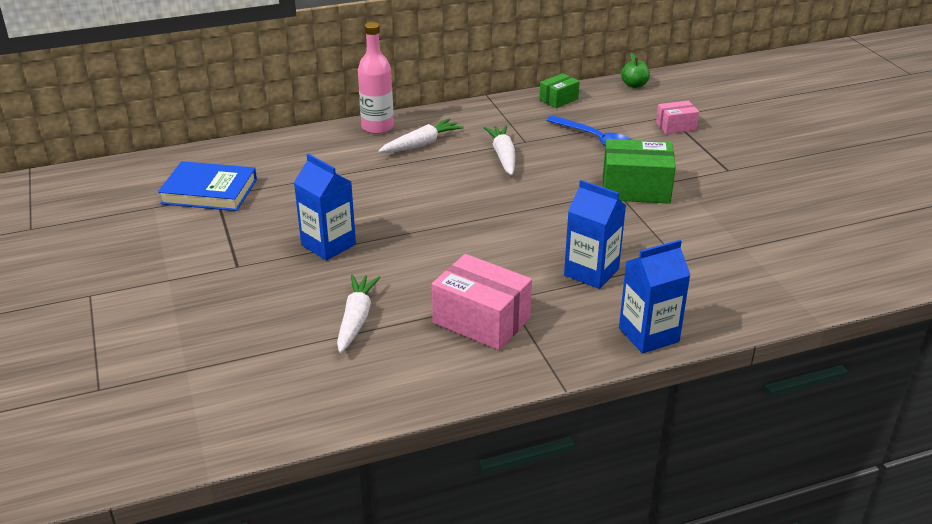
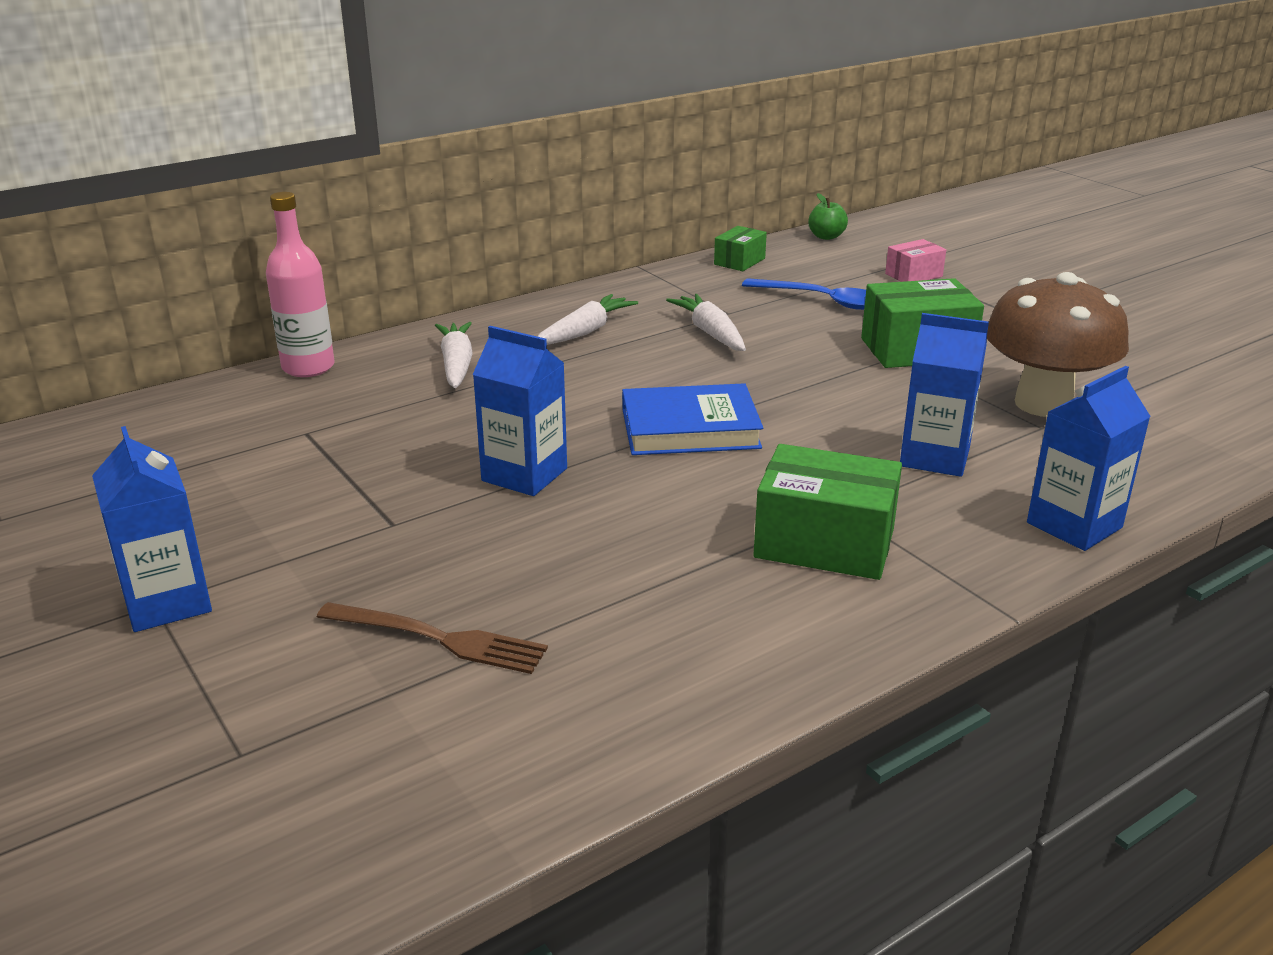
camera: 15 degrees left, 5 degrees down
(97, 295) = (167, 602): none -> blue carton
(209, 191) = (291, 428): blue book -> blue book (690, 428)
(228, 342) = (439, 639): none -> brown fork
(356, 319) = (631, 571): white carrot -> white carrot (456, 365)
(377, 127) = (507, 318): pink bottle -> pink bottle (308, 367)
(481, 320) = (824, 543): pink box -> green box
(694, 243) = (1043, 404): none -> brown mushroom

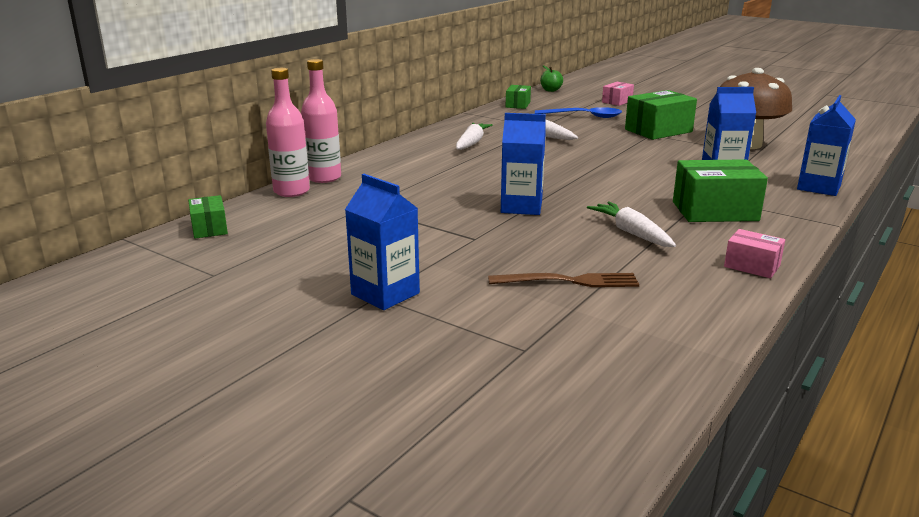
camera: 20 degrees left, 5 degrees down
(75, 435) = (209, 228): none -> green box
(241, 386) = (291, 191): none -> pink bottle
(456, 365) = (415, 165): white carrot -> white carrot (631, 233)
(690, 428) = (585, 176): blue book -> none
(759, 675) = (752, 266): none -> pink box

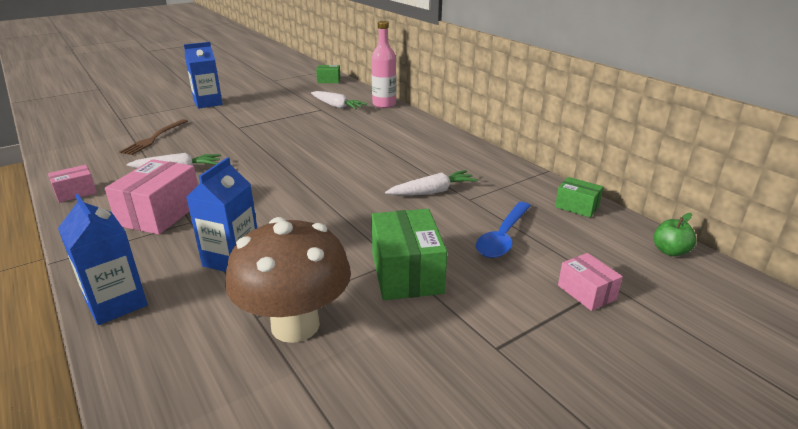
camera: 110 degrees right, 5 degrees up
(291, 191) = (366, 96): pink bottle -> none
(472, 143) = (430, 156): white carrot -> white carrot (337, 106)
(521, 207) = (266, 147): blue carton -> none
(714, 211) = (160, 213): green box -> pink box

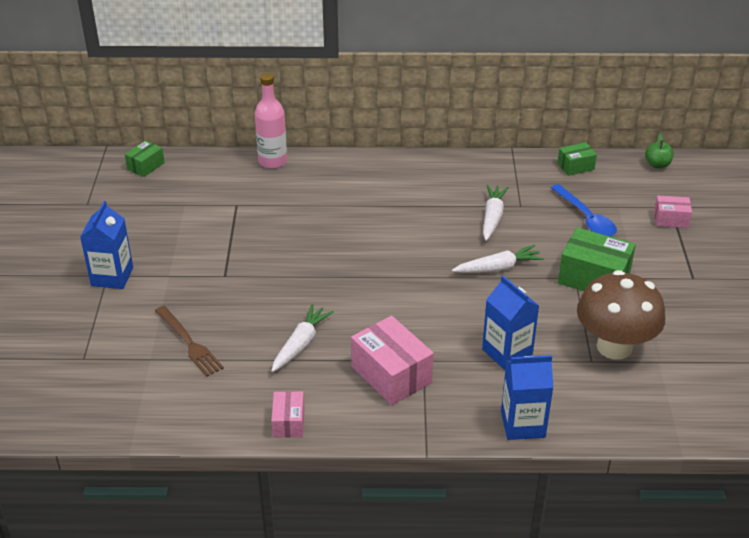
camera: 55 degrees left, 10 degrees up
(337, 106) = (240, 191): white carrot -> white carrot (498, 268)

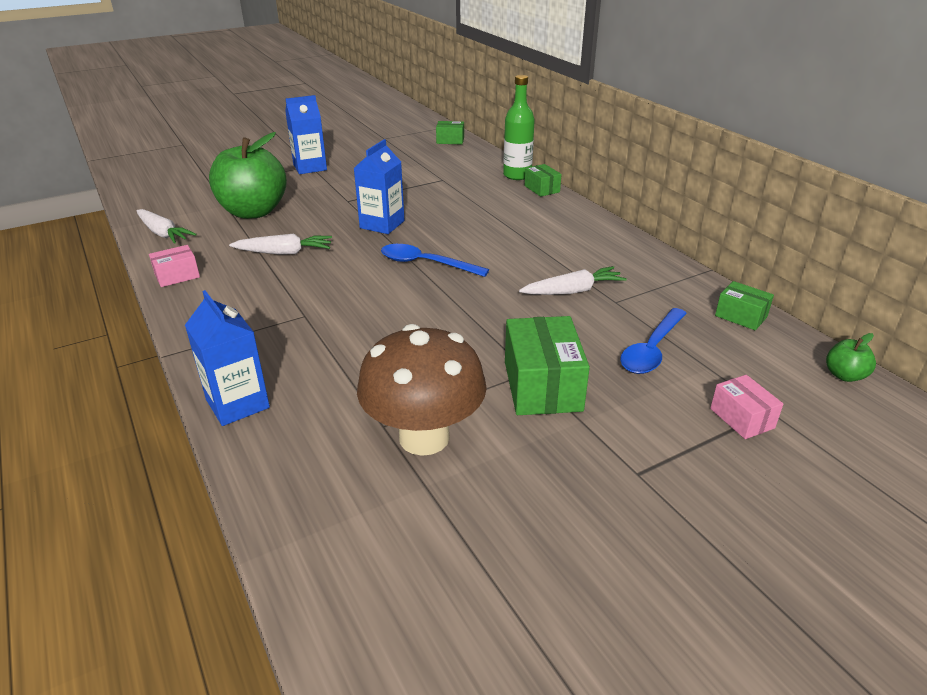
camera: 60 degrees right, 5 degrees down
(189, 343) = (253, 212): brown fork -> green apple
(273, 161) = (517, 175): pink bottle -> green bottle
(314, 160) = (542, 189): none -> green box
(391, 374) = (271, 305): pink box -> none
(392, 271) = (425, 263): none -> blue spoon
(498, 268) = (491, 317): white carrot -> white carrot (163, 233)
(507, 352) = (352, 361): blue carton -> blue carton (382, 224)

